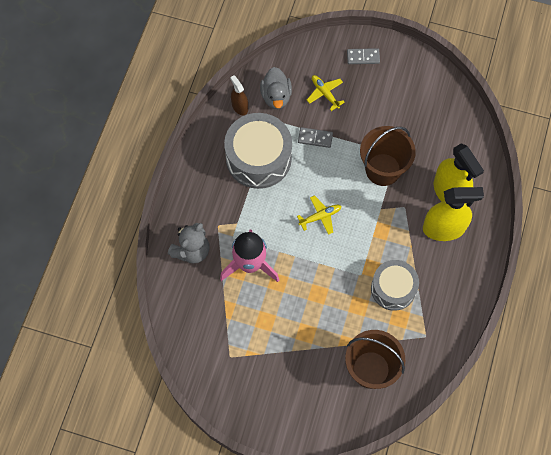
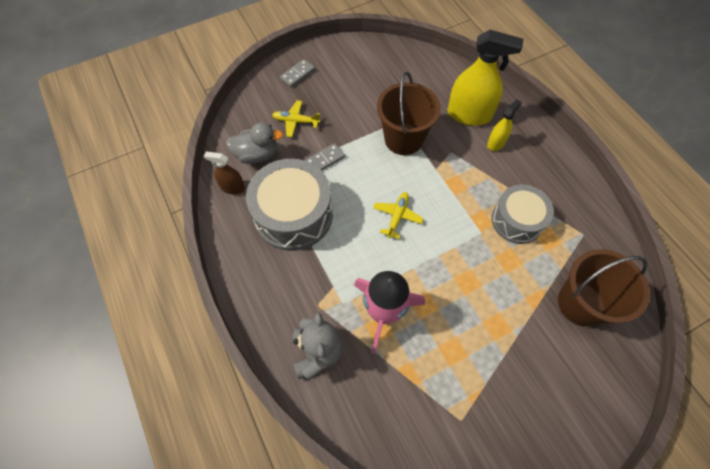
camera: 45 degrees left, 5 degrees down
(276, 96) = (257, 155): grey duck -> grey duck turned 45 degrees counterclockwise
(443, 228) = (496, 143): yellow spray bottle -> yellow spray bottle, size x0.53

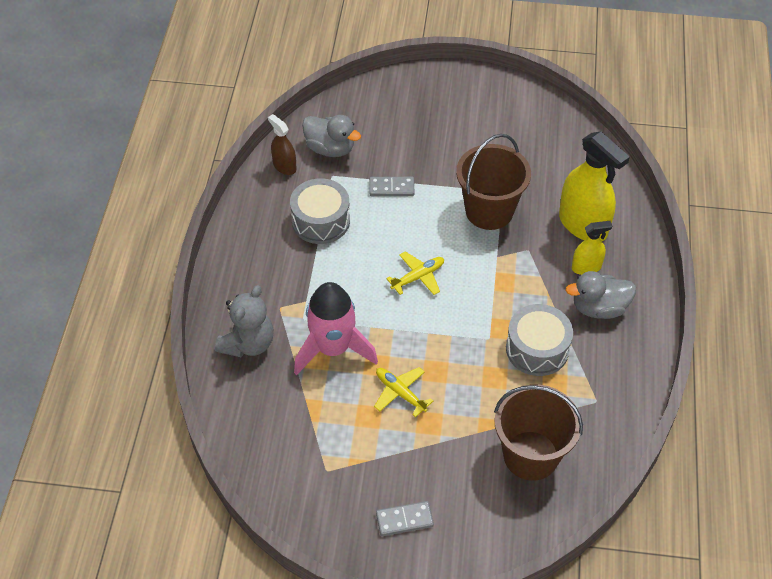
camera: 35 degrees right, 10 degrees down
(293, 215) = (321, 221): grey drum -> grey drum, size x0.65
(295, 121) = (393, 137): yellow plane -> yellow plane (400, 393)
(297, 74) = (434, 92): grey domino -> grey domino (404, 519)
(527, 167) = (599, 308): none -> grey duck

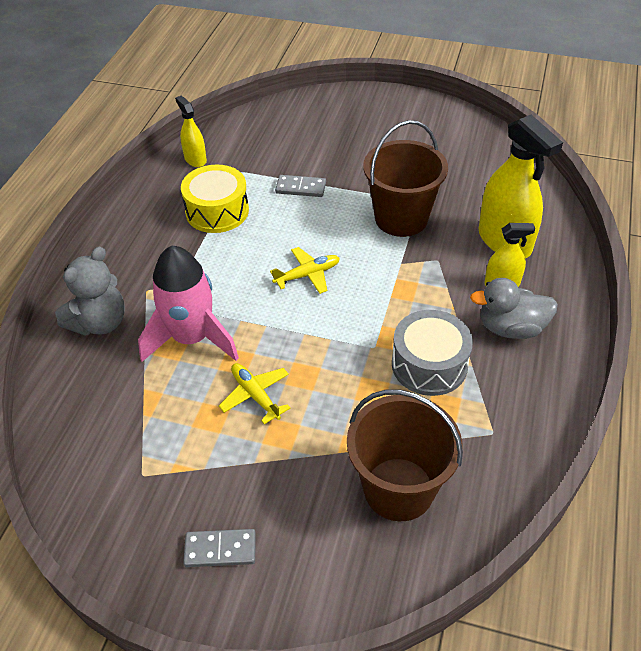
camera: 10 degrees right, 5 degrees down
(284, 166) = (195, 159): brown spray bottle -> yellow spray bottle
(321, 221) = (217, 211): grey drum -> yellow drum
(330, 148) = (247, 148): grey duck -> none

